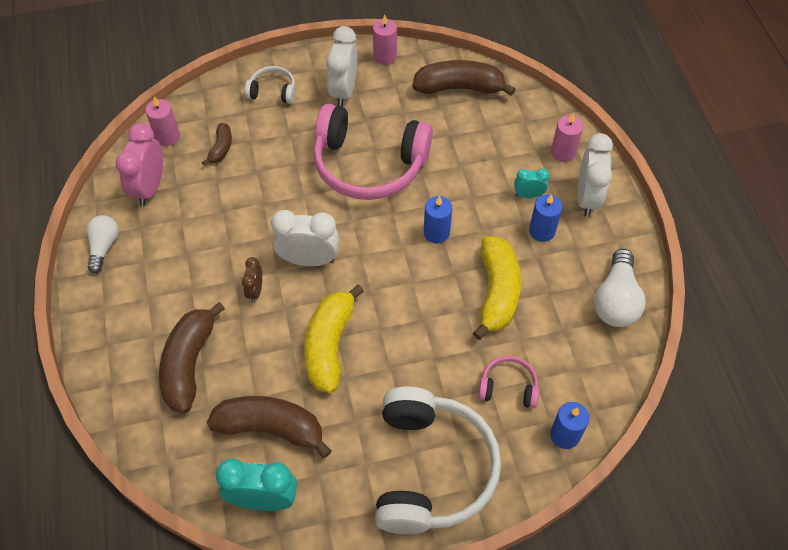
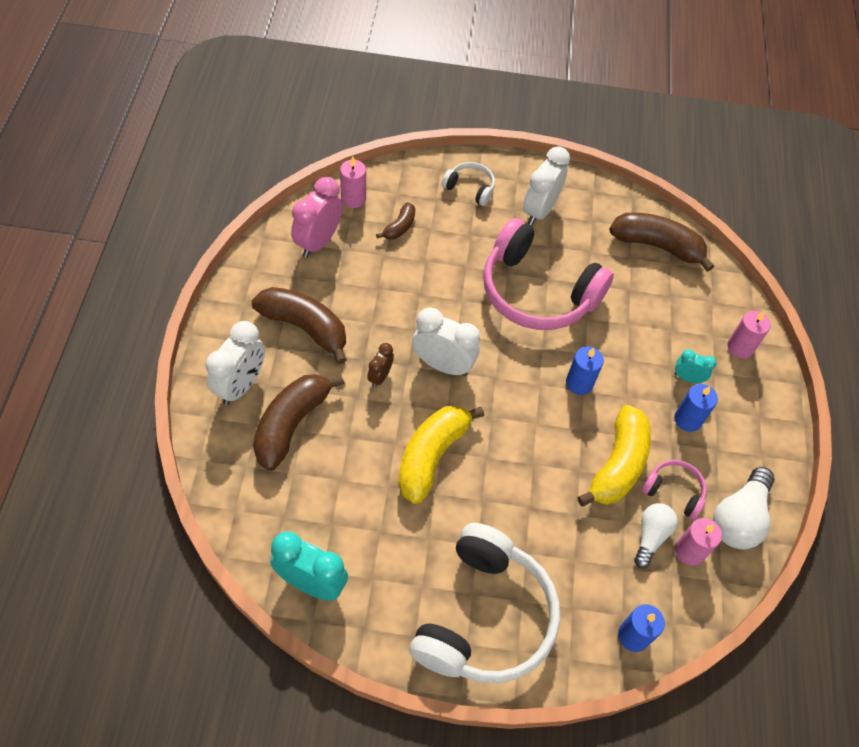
camera: 15 degrees right, 0 degrees up
(104, 247) = (255, 284): white light bulb -> white light bulb (650, 536)
(271, 428) = (344, 516): brown banana -> brown banana (305, 327)
(385, 56) = (593, 190): pink candle -> pink candle (689, 551)
(508, 387) = (593, 565): pink headphones -> pink headphones (674, 491)
(587, 198) = (748, 402): white clock -> white clock (241, 385)

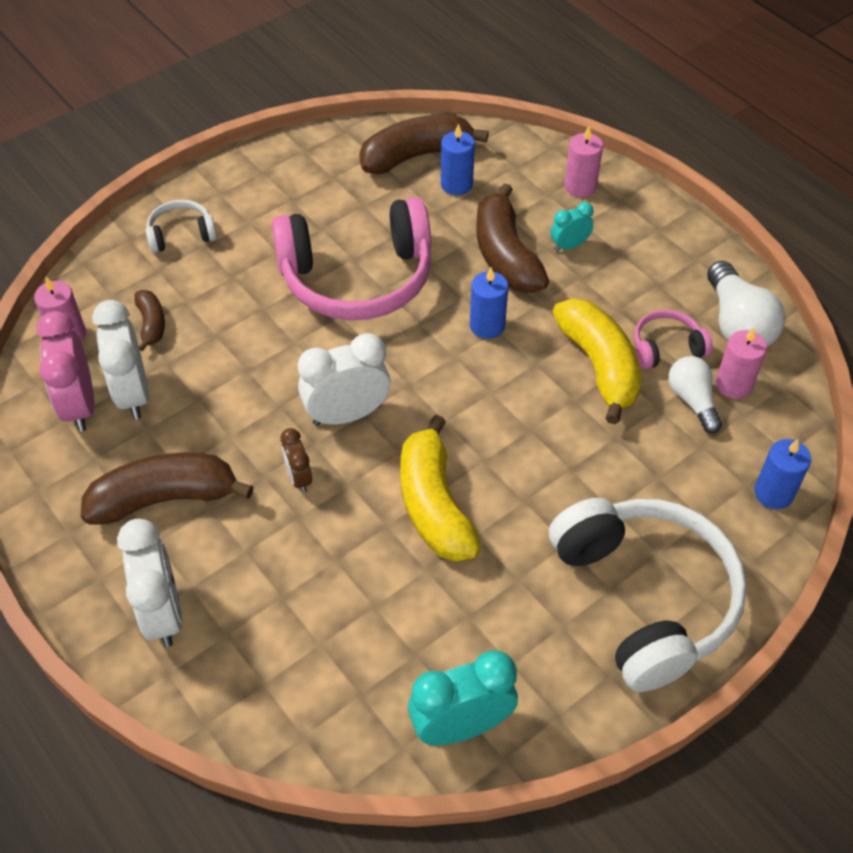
camera: 40 degrees left, 5 degrees down
(291, 424) = (263, 601): brown banana -> brown banana (505, 255)
(539, 211) = (274, 204): white clock -> white clock (133, 394)
(687, 419) = (609, 279): blue candle -> blue candle (456, 184)

